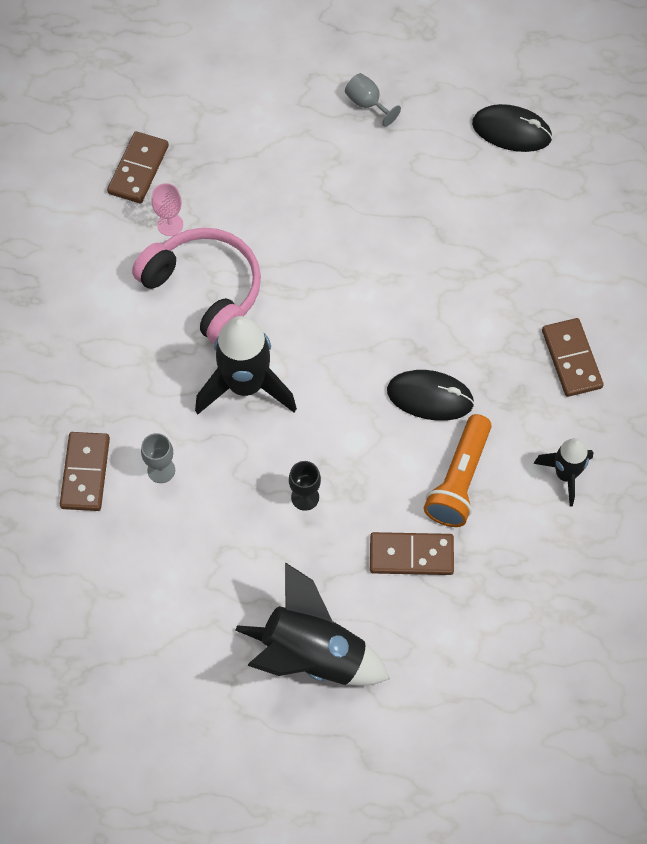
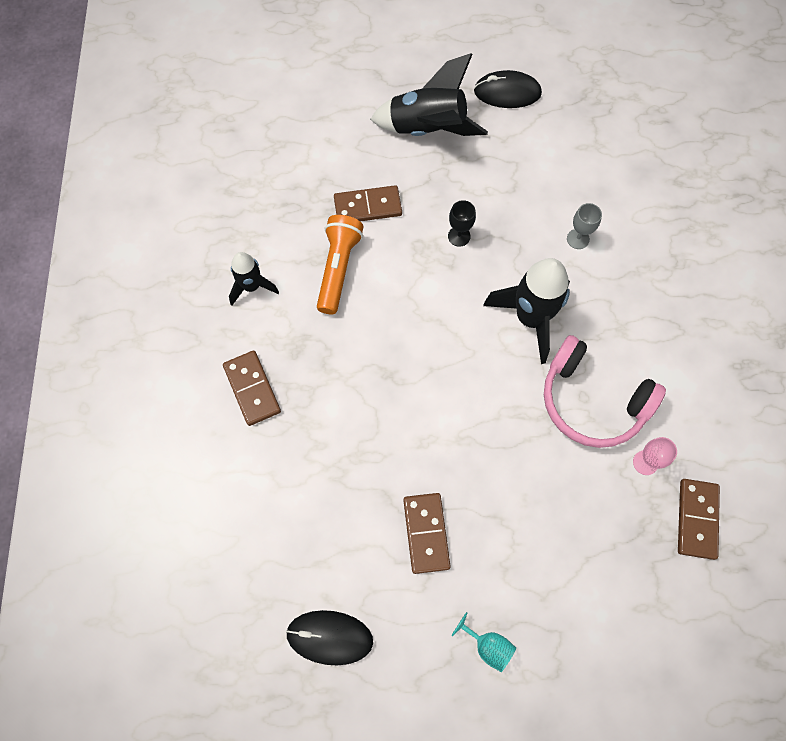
camera: 170 degrees right, 5 degrees up
(85, 473) = (636, 227): brown domino -> brown domino (426, 533)
(367, 104) = (488, 646): grey goblet -> turquoise goblet
(430, 397) = (372, 334): black mouse -> black mouse (507, 92)

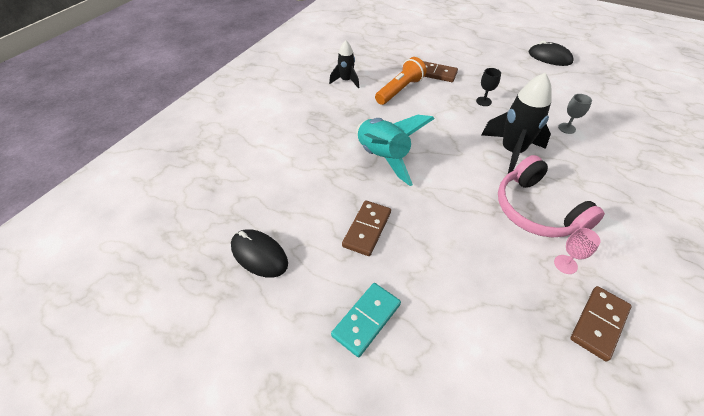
camera: 30 degrees right, 20 degrees down
(252, 389) = (312, 118): brown domino -> none
(384, 412) = (382, 158): none -> turquoise rocket
(428, 129) = (491, 57): black rocket -> none
(488, 646) = (366, 320): turquoise goblet -> turquoise domino

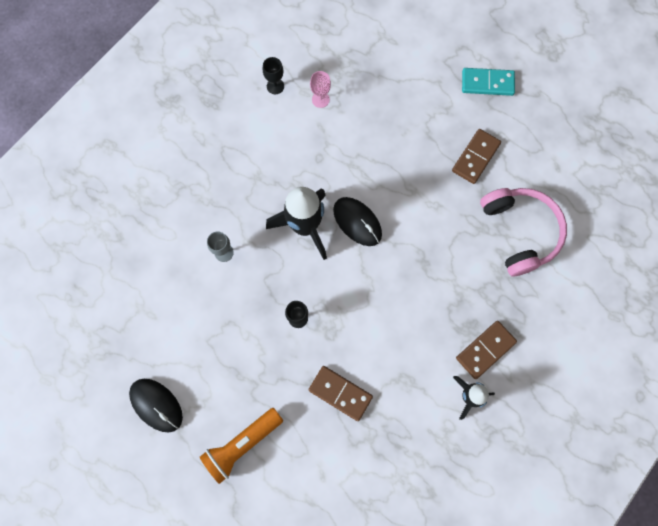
camera: 170 degrees left, 25 degrees up
(259, 255) = (569, 148): black mouse -> black mouse (357, 222)
(366, 320) = (487, 83): turquoise domino -> turquoise domino turned 45 degrees clockwise
(382, 158) = (445, 241): turquoise rocket -> none
(399, 90) = (399, 361): orange flashlight -> orange flashlight (242, 444)
(536, 210) = (317, 152): pink headphones -> pink headphones (520, 232)
(599, 323) = (322, 55): brown domino -> brown domino (485, 350)
(628, 271) = (275, 86): none -> black goblet

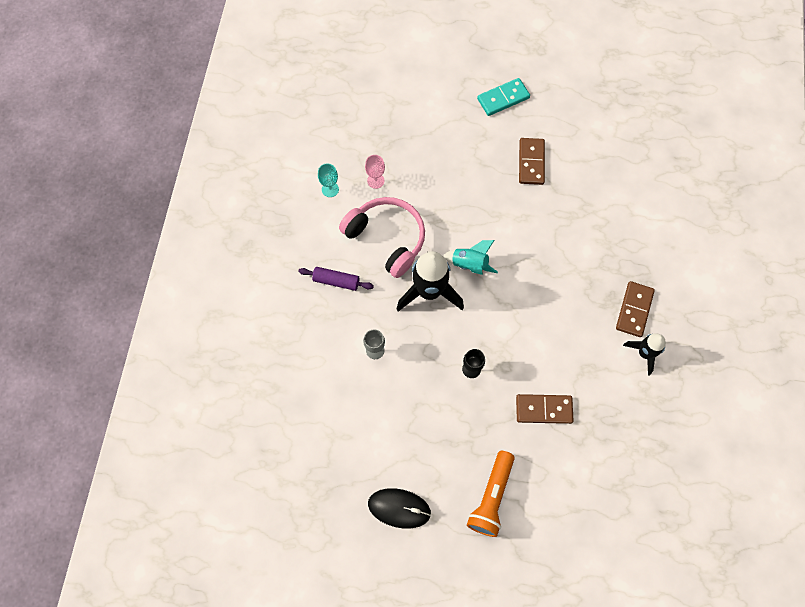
camera: 30 degrees left, 5 degrees down
(229, 172) = (336, 281): none -> purple rolling pin
(275, 86) = (330, 189): black goblet -> turquoise goblet
(357, 222) = (470, 265): black mouse -> turquoise rocket
(520, 232) = (602, 203): pink headphones -> pink headphones (387, 238)

